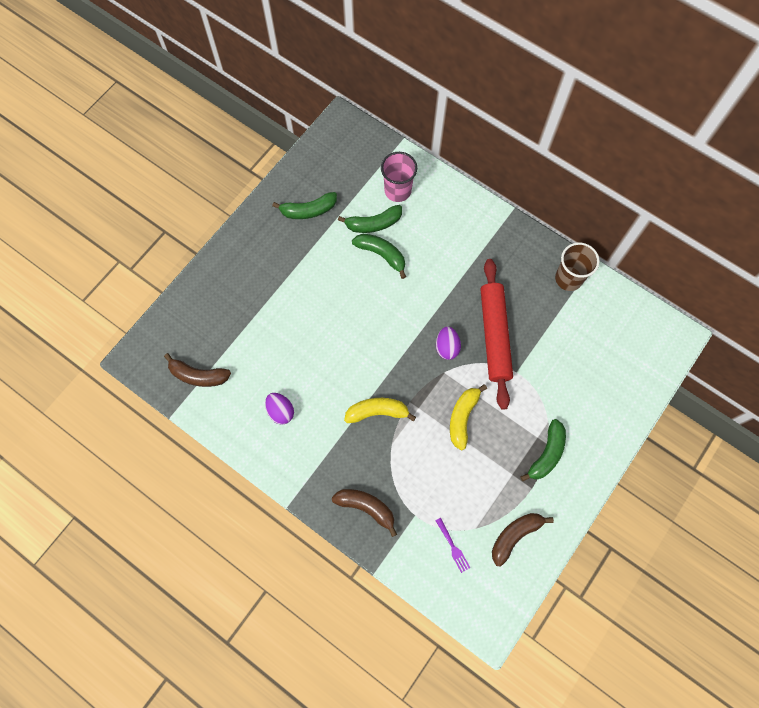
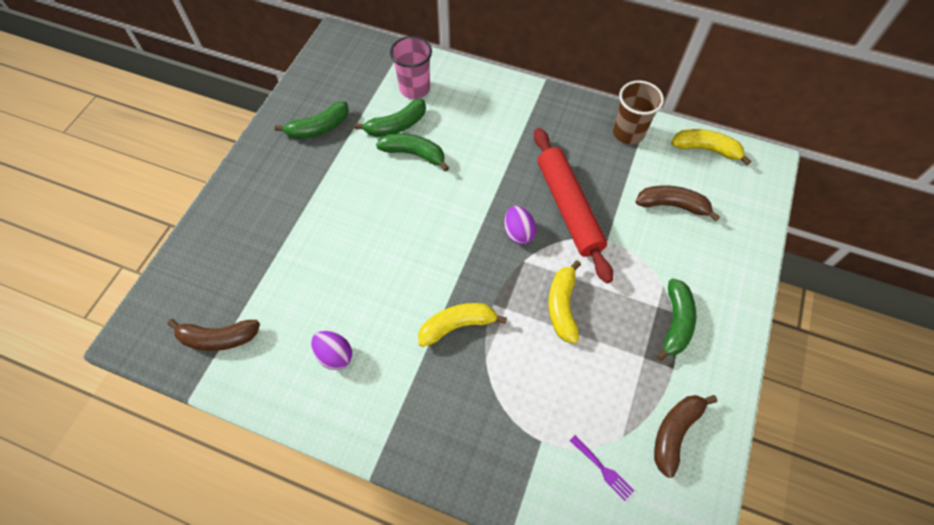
camera: 15 degrees left, 10 degrees down
(366, 507) = (476, 448): brown banana -> brown banana (672, 205)
(630, 310) = (706, 149): none -> yellow banana

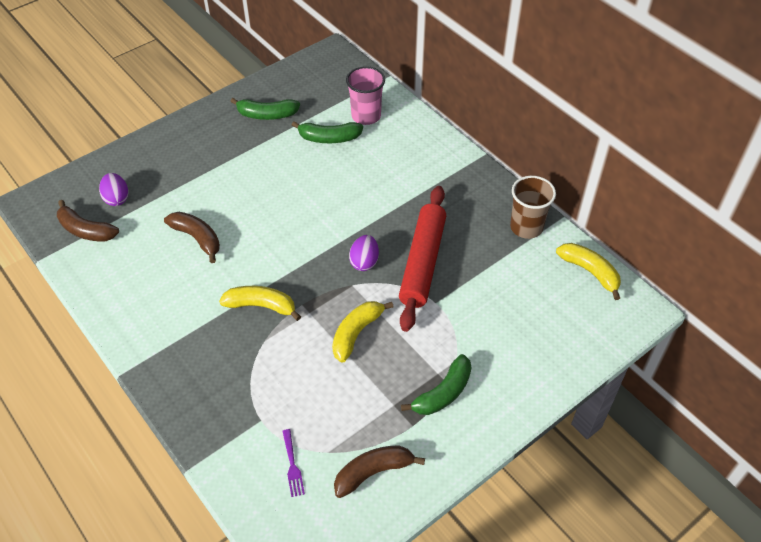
camera: 30 degrees right, 10 degrees down
(334, 355) = (156, 281): purple egg -> purple egg (117, 198)
(414, 154) = (327, 165): green banana -> none
(672, 205) = (518, 302): brown banana -> brown banana (197, 238)

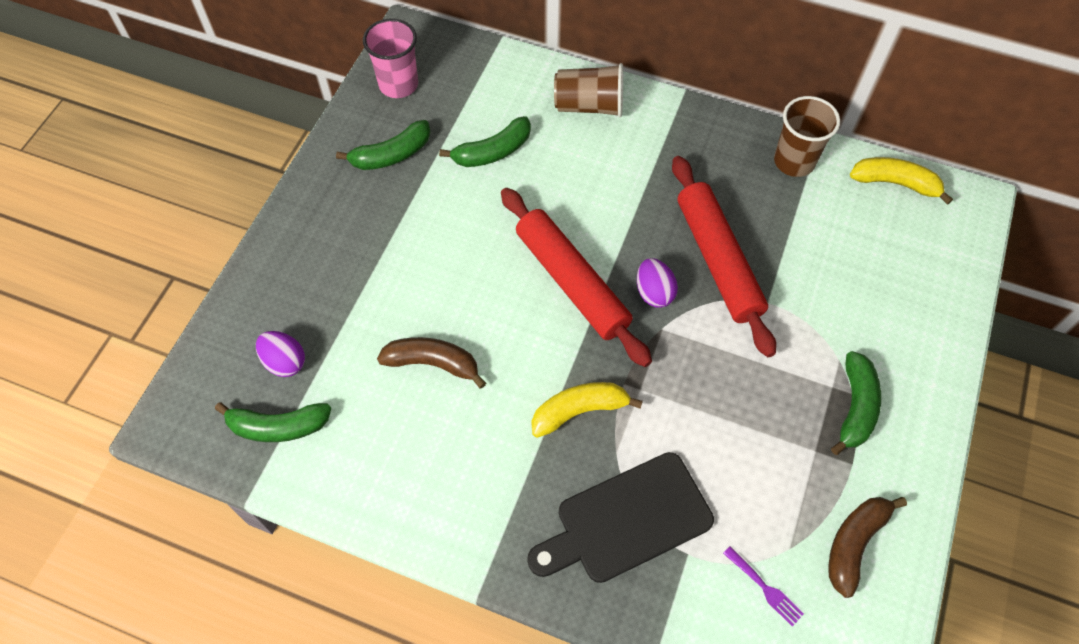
camera: 30 degrees left, 10 degrees up
(86, 230) = (278, 426): brown banana -> green banana
(239, 381) = (627, 520): none -> black cutting board
(317, 232) = (571, 282): none -> red rolling pin
(356, 333) = (711, 386): yellow banana -> none
(366, 116) = (514, 102): pink cup -> pink cup (398, 84)
(412, 137) = (589, 106): none -> brown cup

